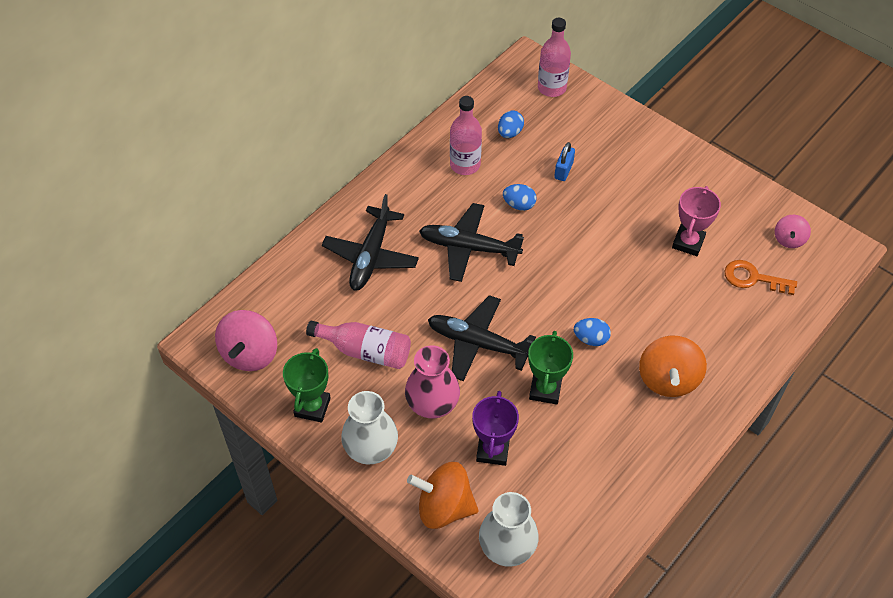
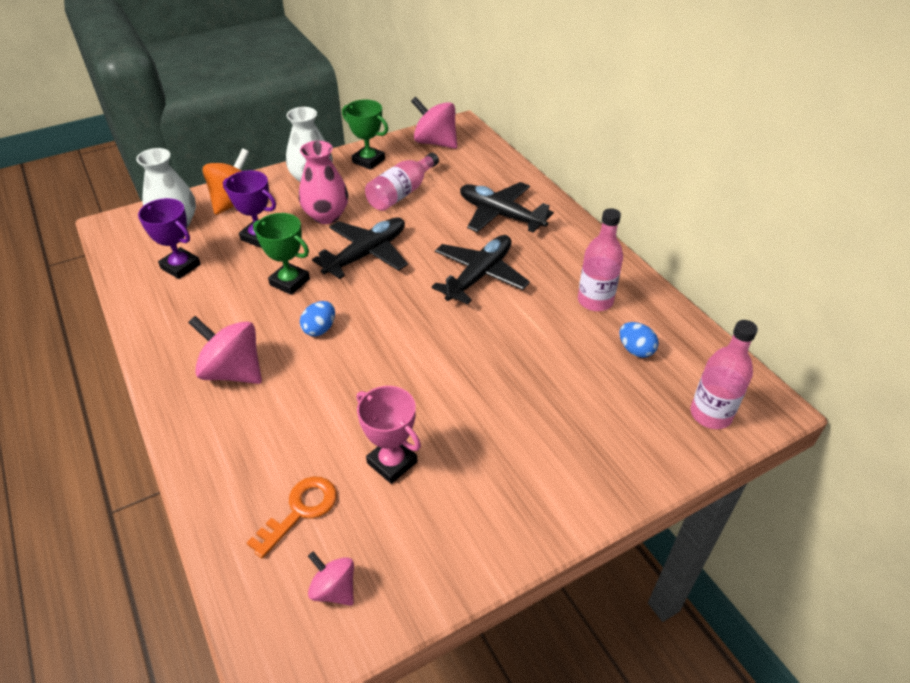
camera: 110 degrees right, 10 degrees down
(519, 205) = (520, 327): blue egg -> none
(563, 170) = (558, 380): blue padlock -> none
(569, 498) = (181, 266): none -> purple trophy
(668, 379) = (233, 371): orange spinning top -> pink spinning top

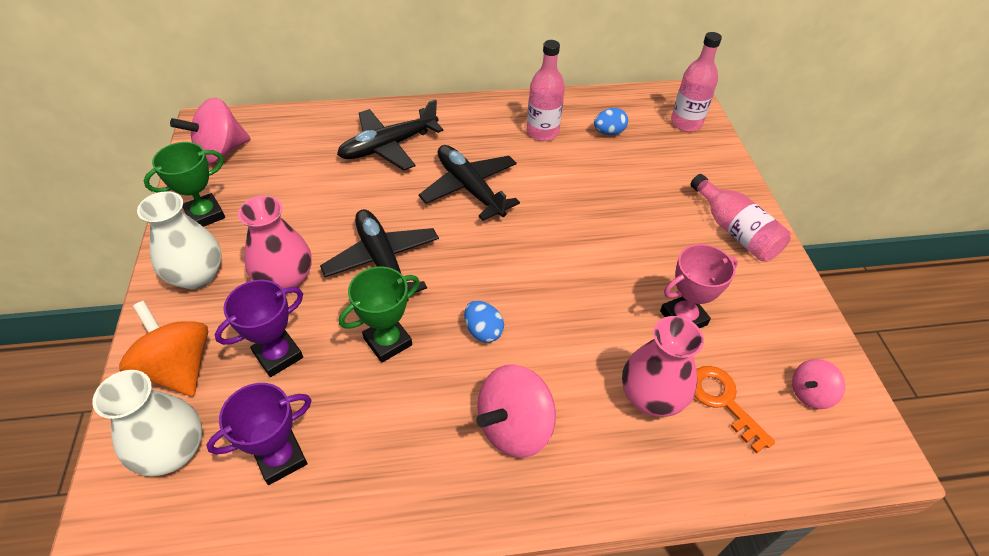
camera: 70 degrees left, 5 degrees up
(288, 454) = (651, 397): none -> pink vase
(401, 193) = (294, 205): pink bottle -> pink bottle (735, 231)

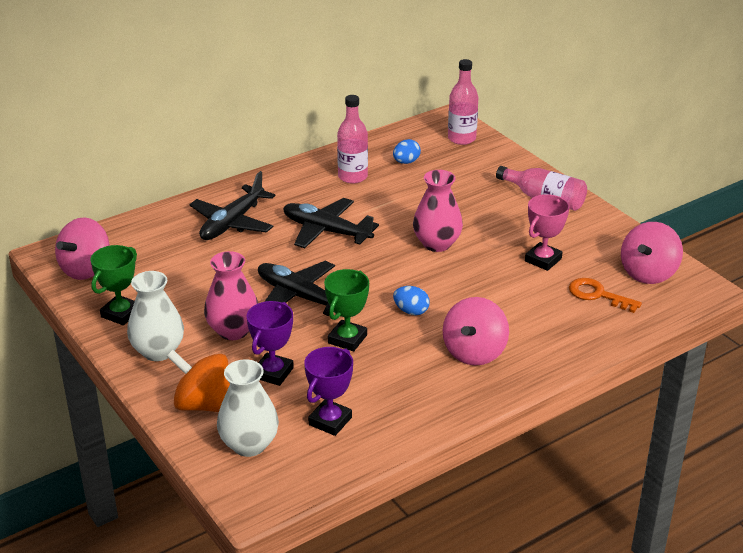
camera: 25 degrees left, 15 degrees down
(651, 397) = (551, 308): pink vase -> pink vase (437, 244)
(810, 393) = (648, 273): pink spinning top -> pink spinning top, size x1.74

